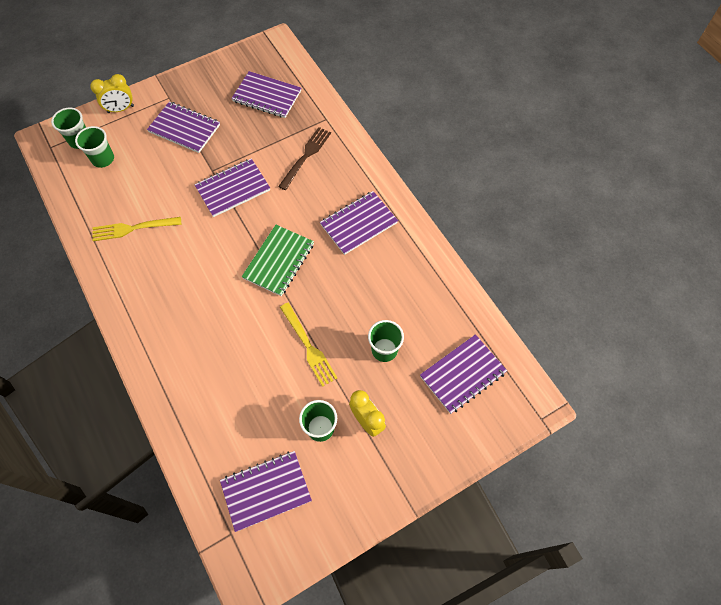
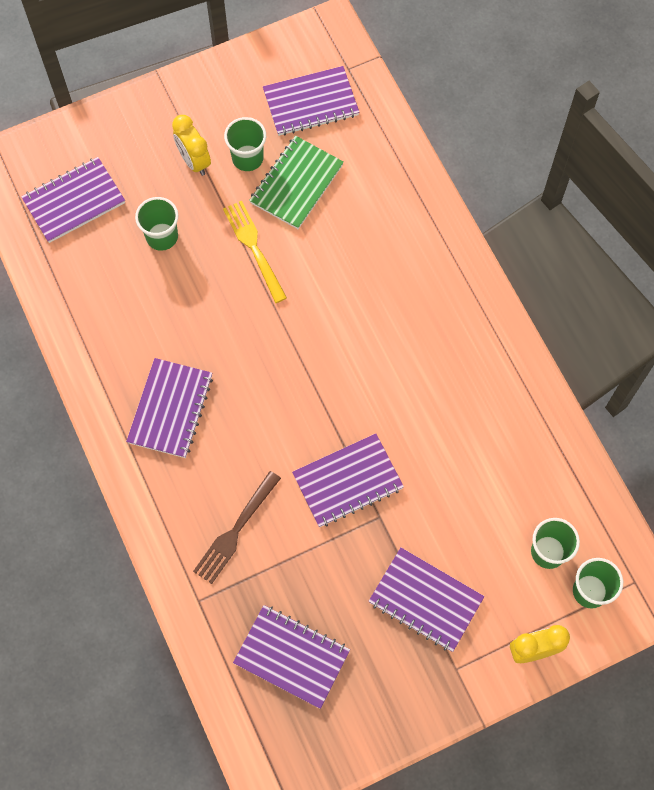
camera: 175 degrees left, 5 degrees up
(133, 228) = (488, 428): yellow fork -> none
(279, 261) = (285, 362): green notebook -> green notebook (296, 184)
(358, 224) = (170, 409): purple notebook -> purple notebook turned 45 degrees counterclockwise

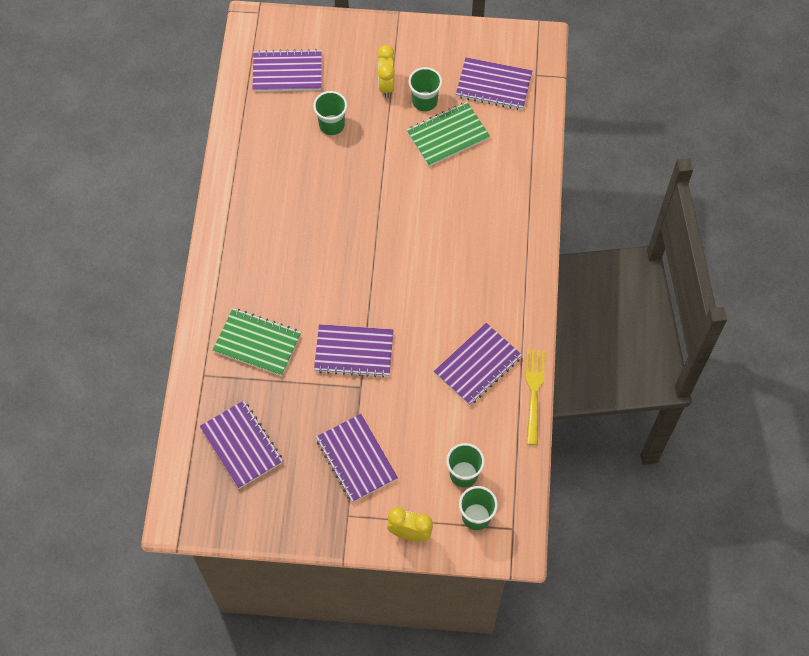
camera: 30 degrees right, 5 degrees down
(170, 409) = (264, 241): purple notebook -> purple notebook (477, 365)
(236, 530) = (257, 343): brown fork -> green notebook
(254, 248) = (390, 164): yellow fork -> yellow fork (534, 392)

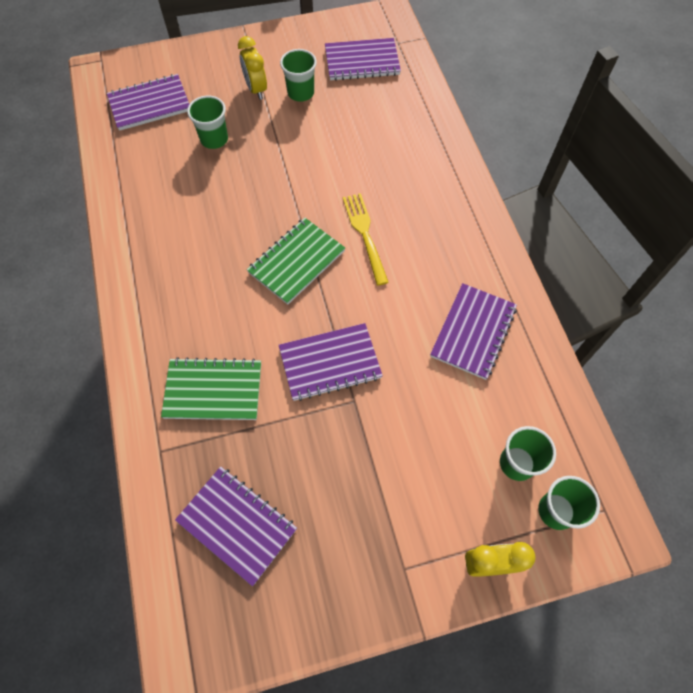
camera: 20 degrees left, 0 degrees up
(356, 459) = (384, 490): purple notebook -> none
(447, 135) = (337, 116): green notebook -> green notebook (296, 262)
(534, 392) = (547, 341): yellow fork -> yellow fork (365, 235)

